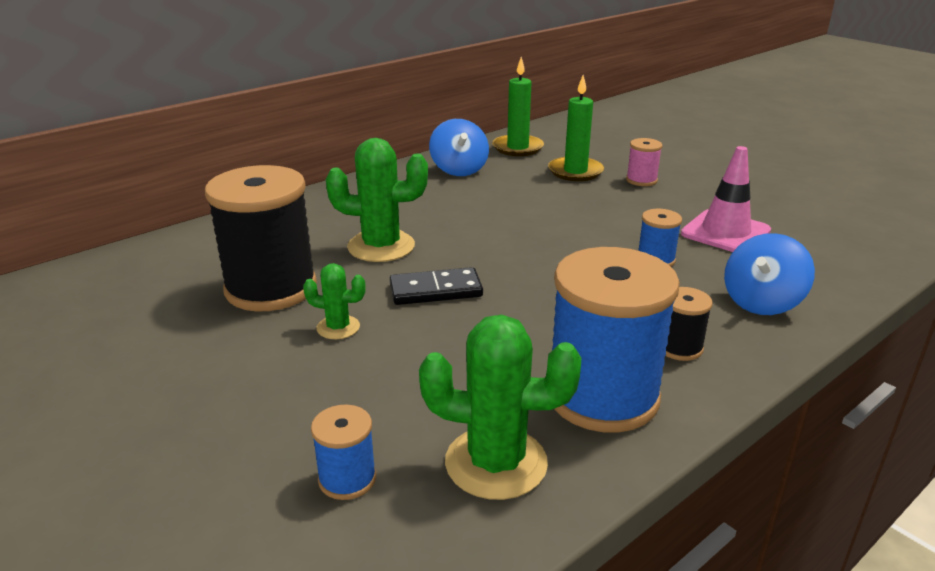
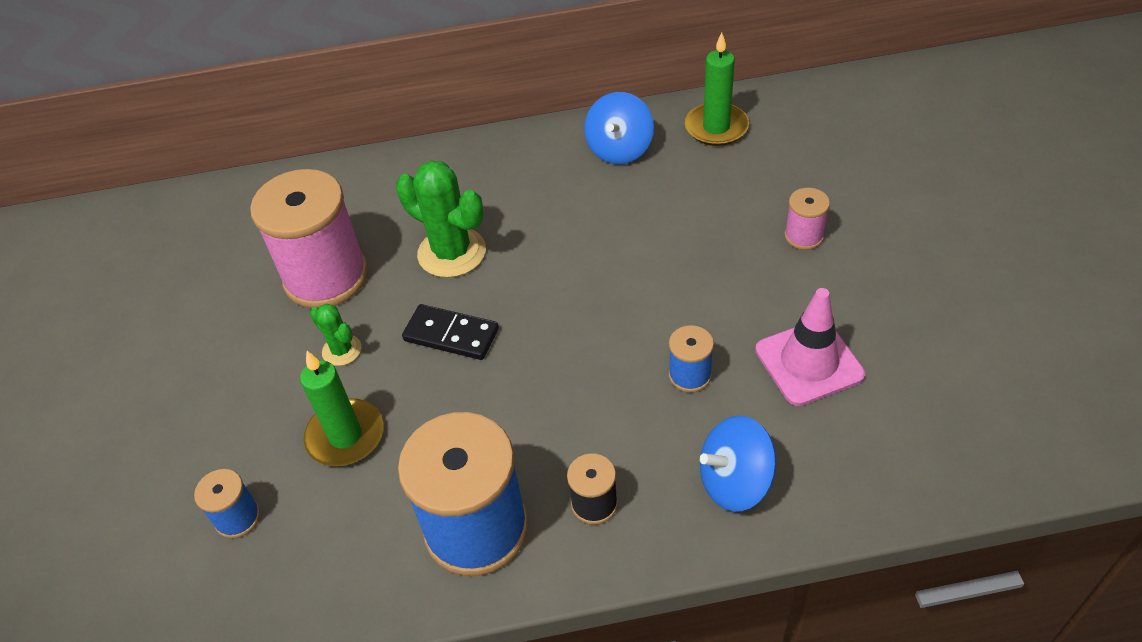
camera: 35 degrees right, 20 degrees up
(271, 288) = (326, 277): black spool -> pink spool
(496, 463) = (341, 555): green cactus -> none
(575, 172) = (742, 194): green candle -> green candle (345, 436)

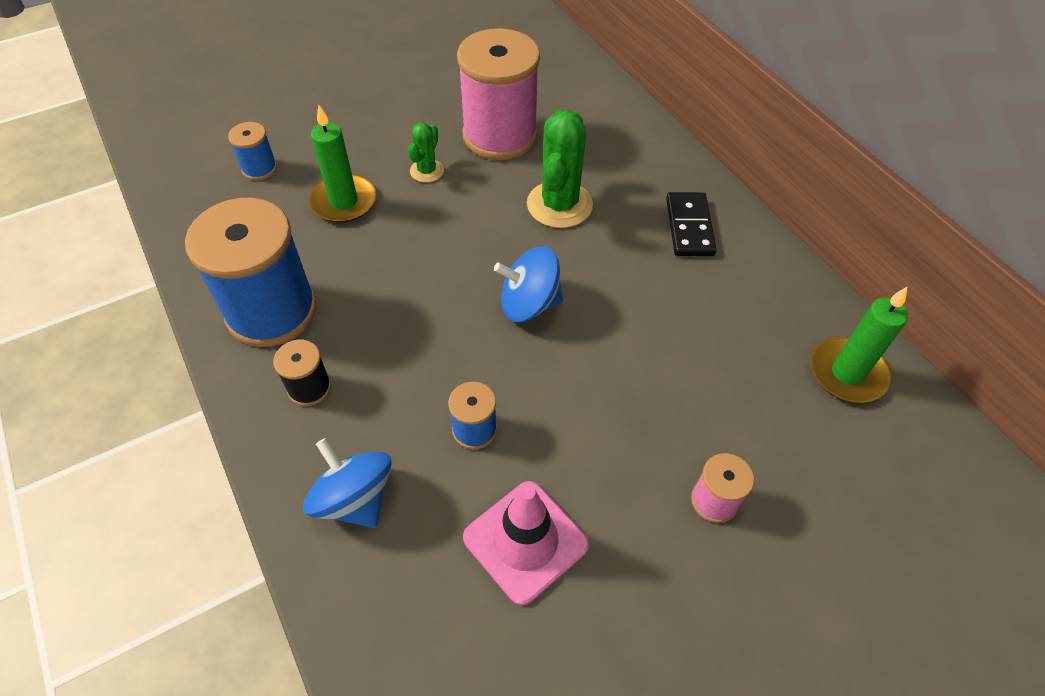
camera: 65 degrees right, 5 degrees up
(451, 335) = (465, 234): black domino -> black domino (689, 227)
(619, 149) = (760, 292): blue spinning top -> blue spinning top (529, 304)

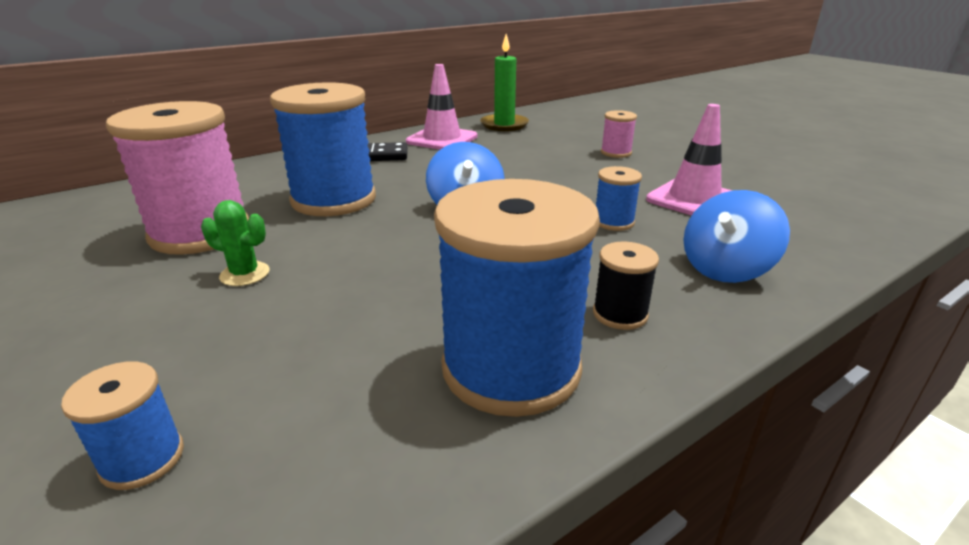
camera: 95 degrees left, 25 degrees down
(344, 202) = (285, 335): green candle -> none
(559, 205) = (334, 200): green cactus -> blue spool
(762, 292) = (442, 139): none -> pink traffic cone

